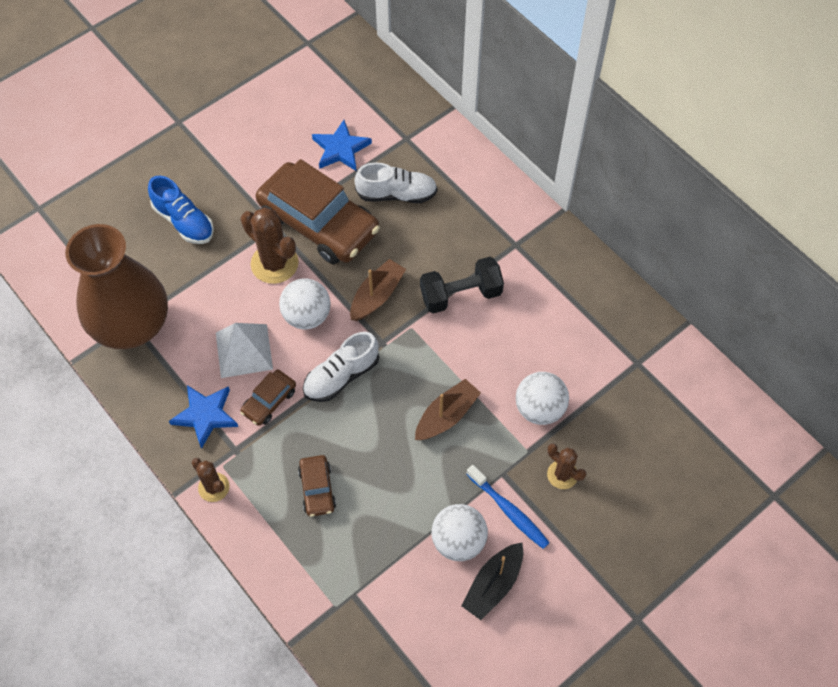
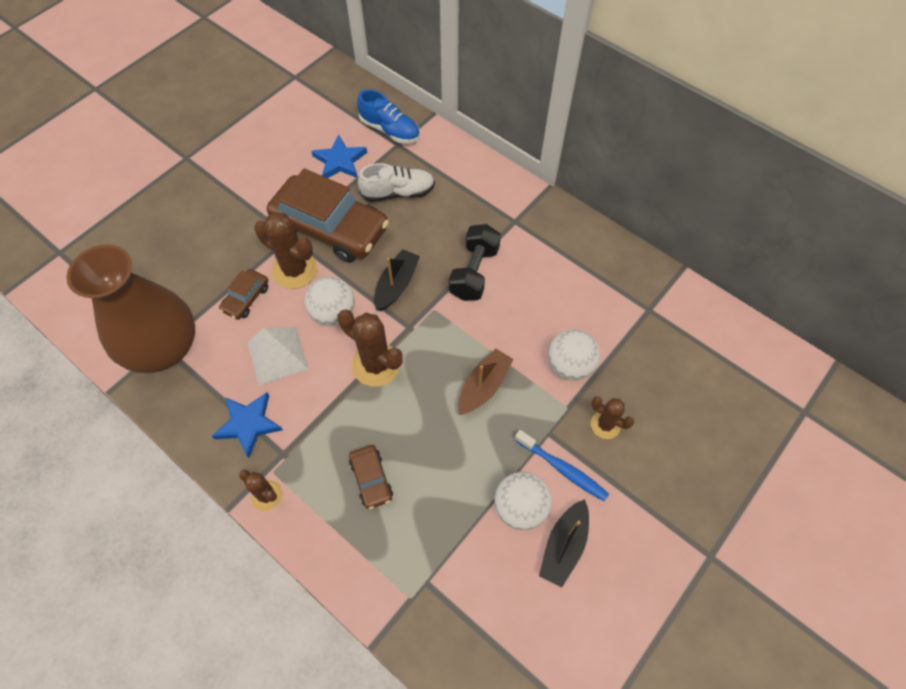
camera: 10 degrees left, 0 degrees up
(184, 221) = (202, 244): blue shoe -> blue shoe (390, 130)
(269, 401) = (310, 400): brown car -> brown car (246, 298)
(341, 376) = (376, 365): white shoe -> brown cactus
(377, 295) = (396, 285): brown boat -> black boat
(460, 295) = (474, 272): black dumbbell -> black dumbbell turned 45 degrees counterclockwise

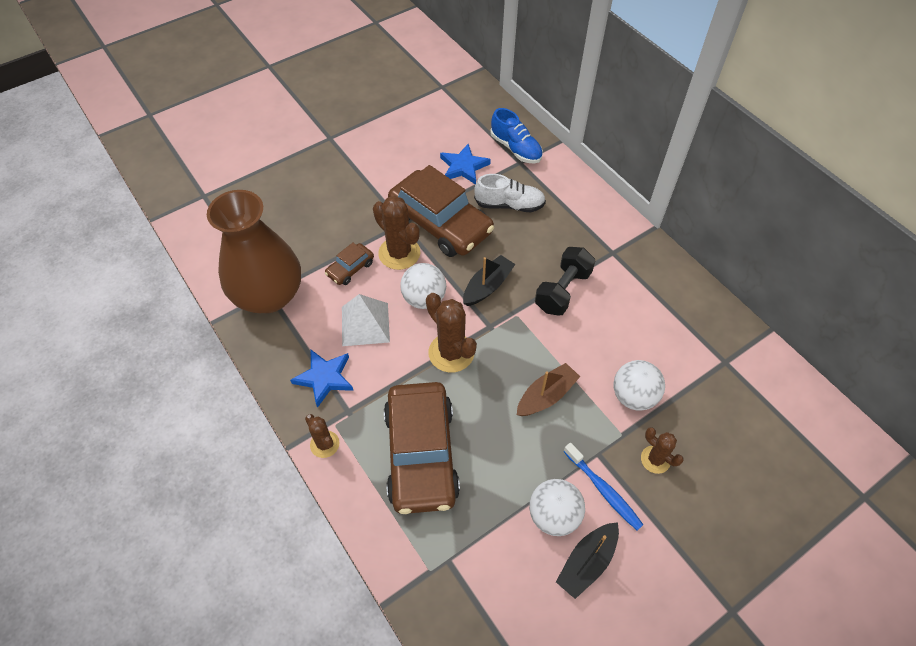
camera: 15 degrees right, 5 degrees down
(371, 479) = (421, 454): brown car -> brown car, size x2.26

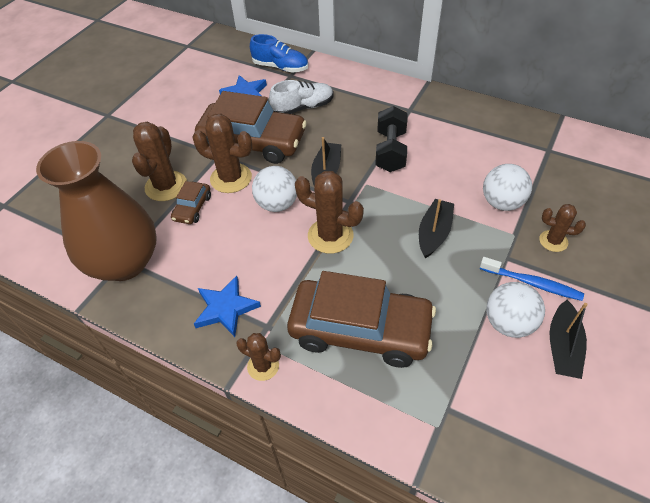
camera: 25 degrees left, 5 degrees down
(340, 236) = (166, 186): none -> brown cactus
(365, 324) = (236, 246): white pyramid -> none
(421, 454) = (360, 330): brown car -> brown car turned 45 degrees counterclockwise
(546, 396) = (434, 233): brown boat -> black boat

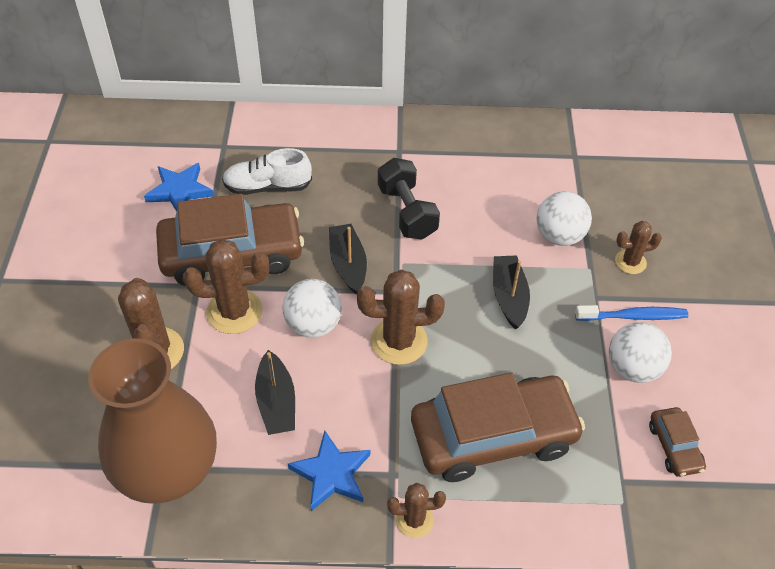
camera: 30 degrees left, 0 degrees up
(192, 208) = (210, 367): brown car -> brown car (674, 447)
(280, 67) = (203, 138): blue shoe -> none
(303, 107) = (267, 187): white shoe -> white shoe turned 135 degrees counterclockwise
(562, 347) = (693, 372): black boat -> black boat (276, 402)

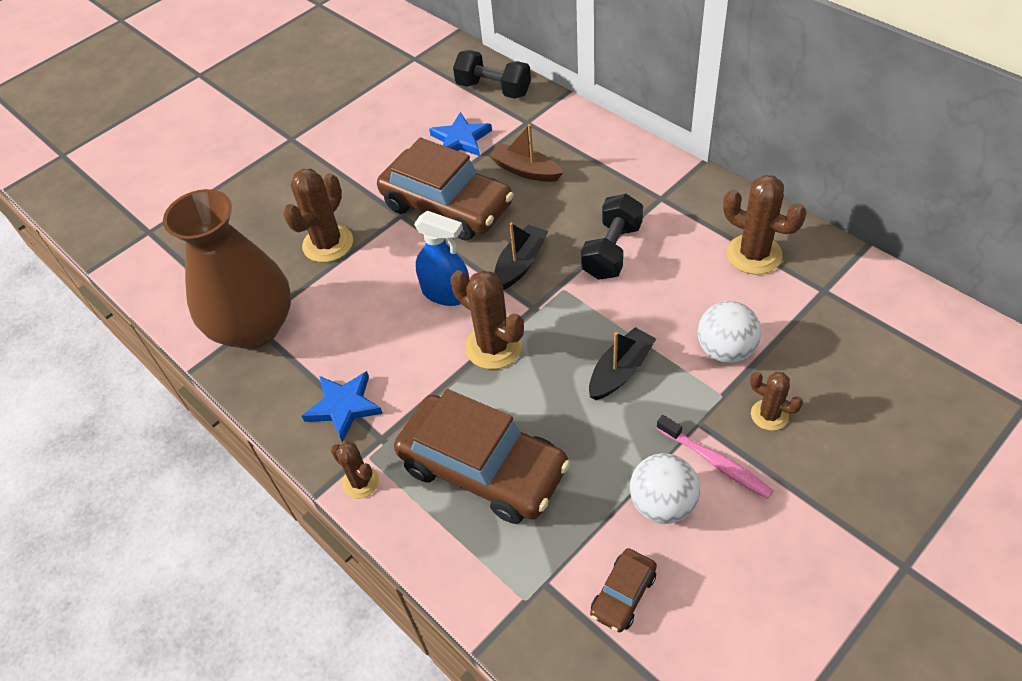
camera: 50 degrees right, 0 degrees up
(161, 132) = (493, 89): none -> black dumbbell
(234, 311) = (404, 249): brown cactus -> brown cactus (754, 254)
(267, 187) = (525, 170): white shoe -> brown boat
(276, 402) = (363, 331): black boat -> none
(313, 325) = (446, 293): white ball -> blue spray bottle
(633, 316) = (715, 462): blue toothbrush -> pink toothbrush

